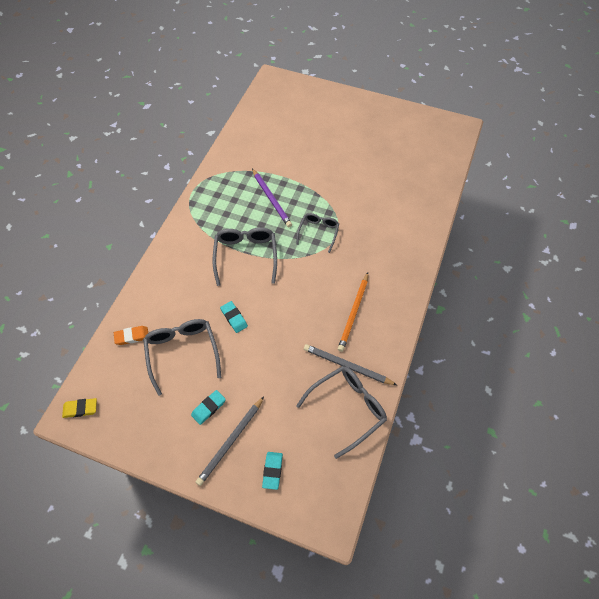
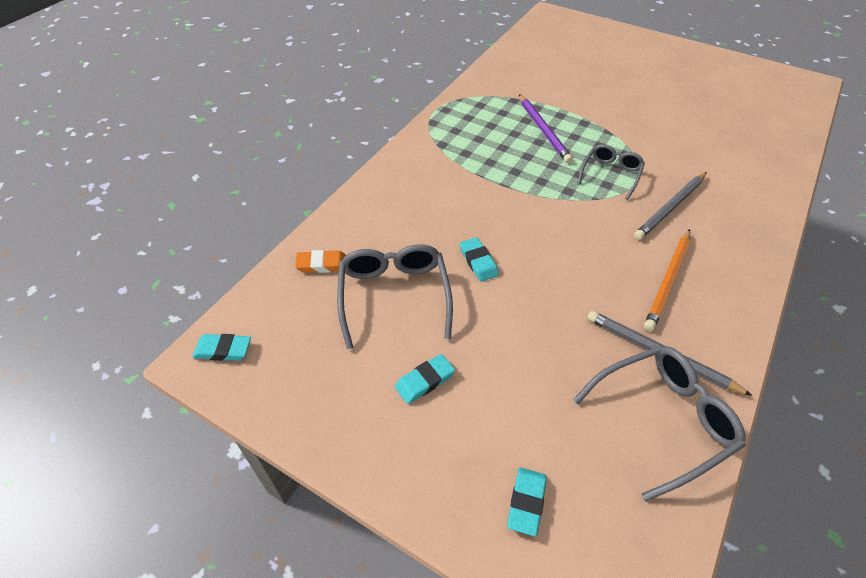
camera: 10 degrees right, 10 degrees down
(80, 409) = (223, 350): yellow eraser -> turquoise eraser
(231, 441) = (456, 440): grey pencil -> grey pencil (670, 208)
(246, 256) = (502, 188): grey glasses -> none

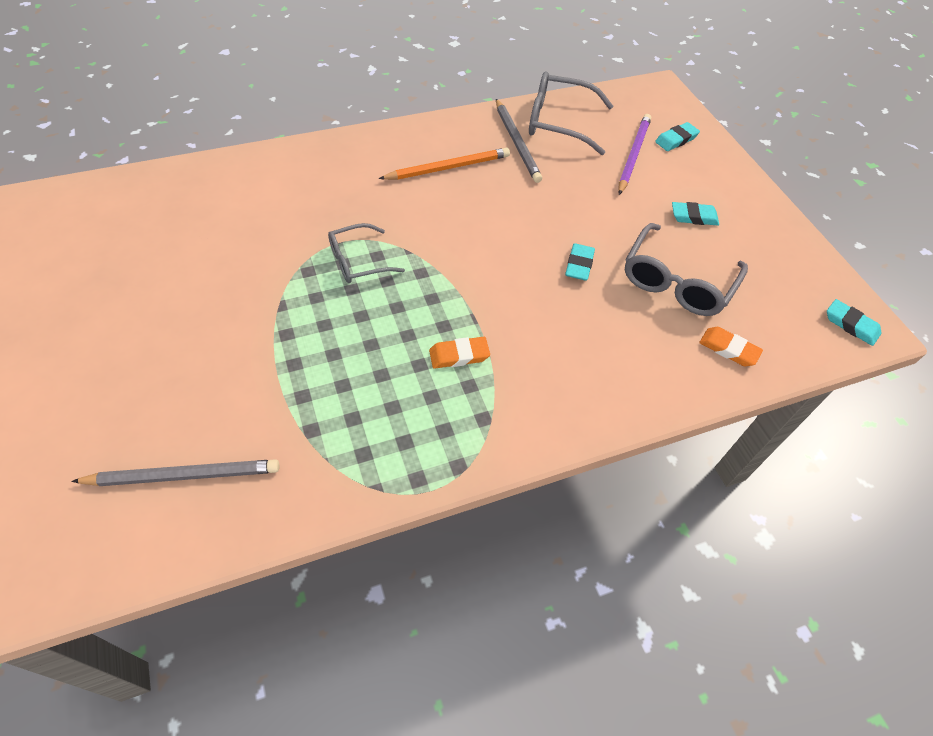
camera: 145 degrees left, 5 degrees up
(488, 162) = (459, 355): none -> orange eraser
(543, 130) = (344, 355): purple pencil -> purple pencil (633, 155)
(670, 208) = (358, 204): grey pencil -> grey pencil (184, 475)

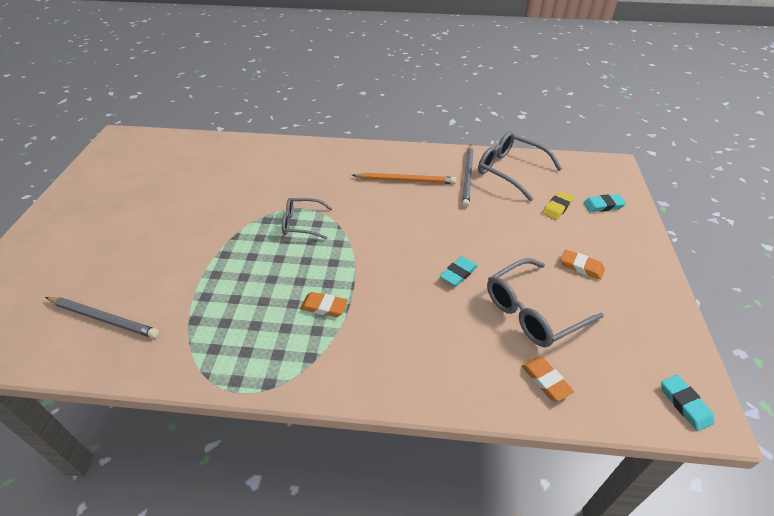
camera: 30 degrees right, 10 degrees down
(633, 155) = (557, 207): purple pencil -> yellow eraser
(693, 217) = (581, 267): turquoise eraser -> orange eraser

